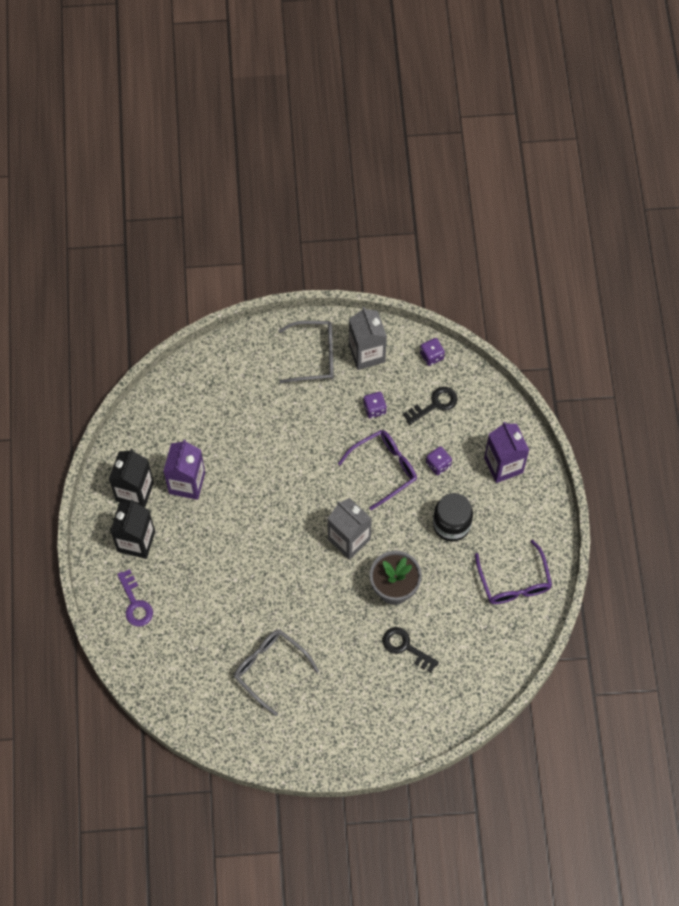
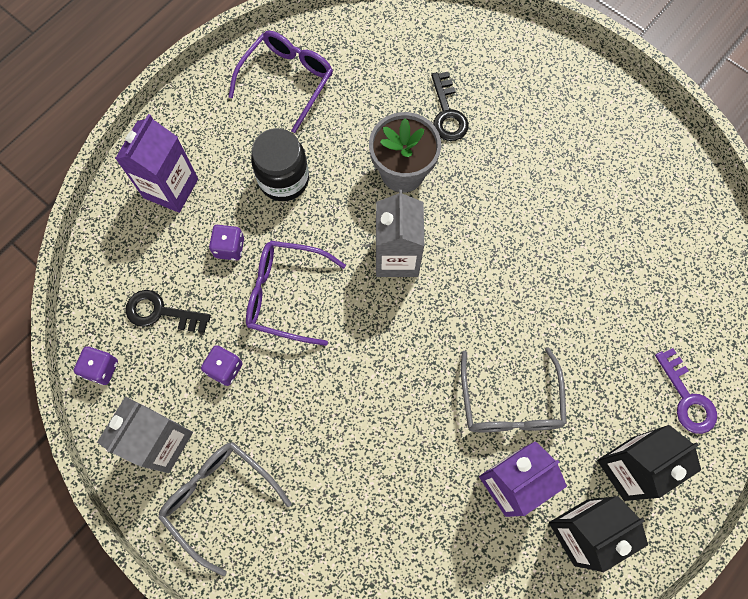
camera: 135 degrees left, 5 degrees up
(135, 603) = (686, 398): purple key -> purple key turned 135 degrees clockwise
(270, 668) = (598, 207): grey glasses -> grey glasses (510, 403)

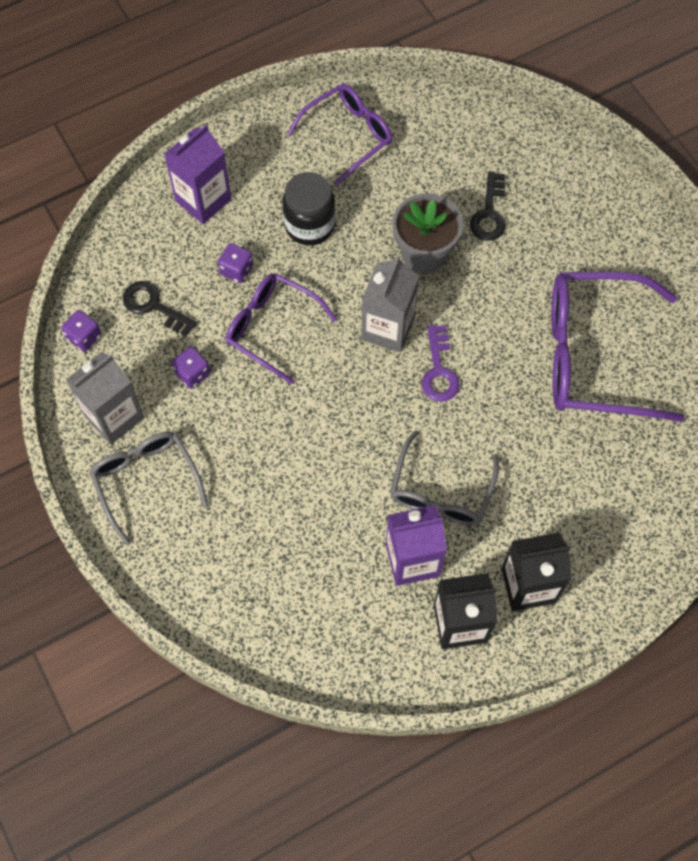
camera: 20 degrees right, 5 degrees down
(596, 219) = (594, 356): none -> purple glasses
(686, 398) = (611, 544): purple key -> purple key (439, 370)

